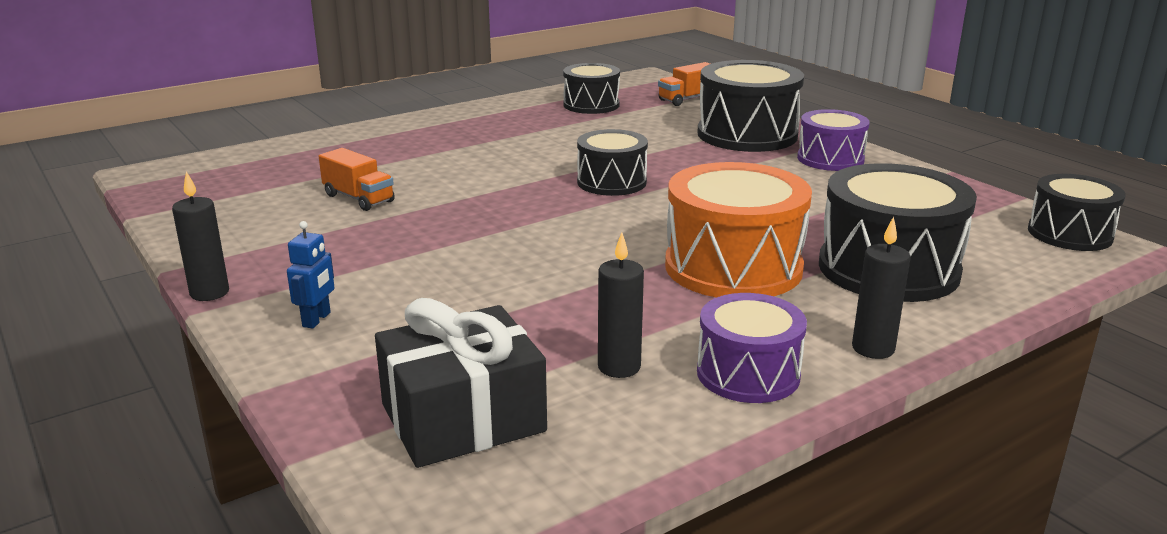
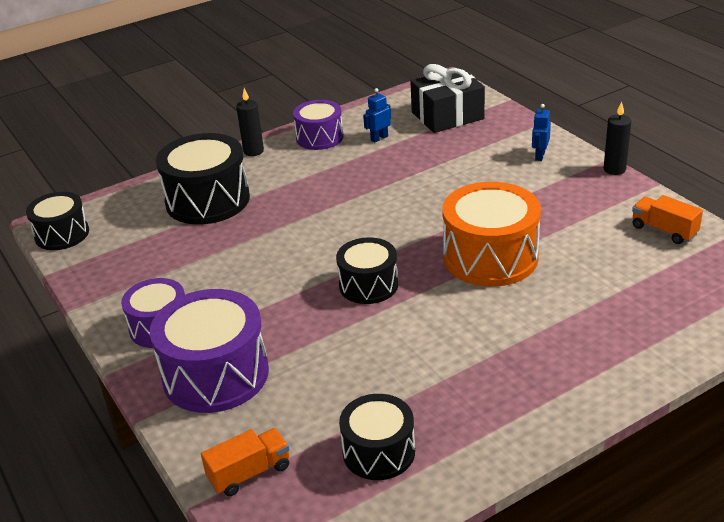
camera: 175 degrees left, 10 degrees up
(358, 198) = (575, 257): orange truck -> orange truck (664, 230)
(619, 367) = (379, 138): black candle -> blue robot
(733, 267) = (301, 198): orange drum -> orange drum (490, 257)
(747, 134) = (215, 374): black drum -> purple drum

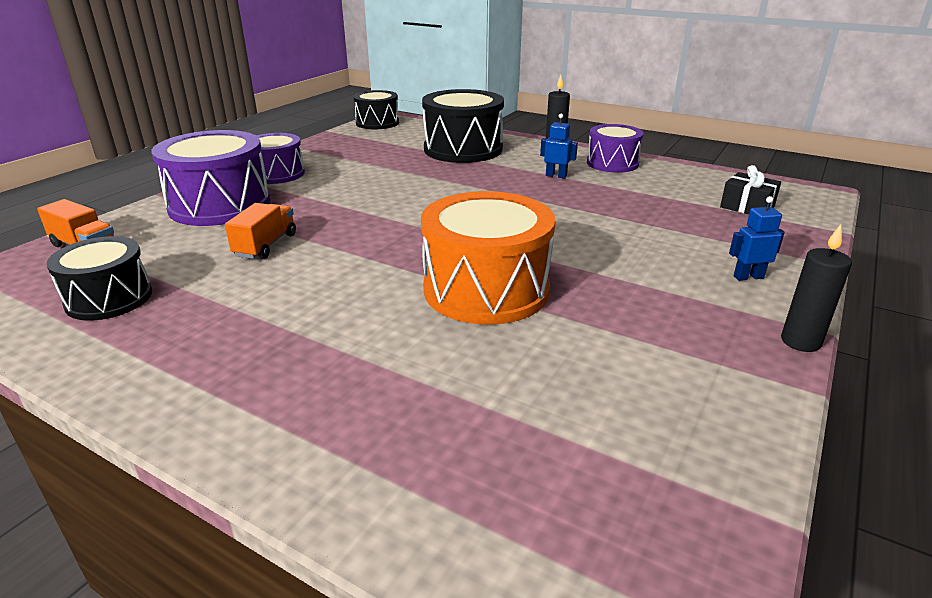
camera: 60 degrees right, 5 degrees down
(368, 285) = (384, 235): black drum -> none
(379, 138) = (649, 186): blue robot -> blue robot (556, 176)
(447, 115) = (747, 207): black gift -> black gift, size x0.57
(664, 230) = (689, 424): orange truck -> orange truck (266, 245)

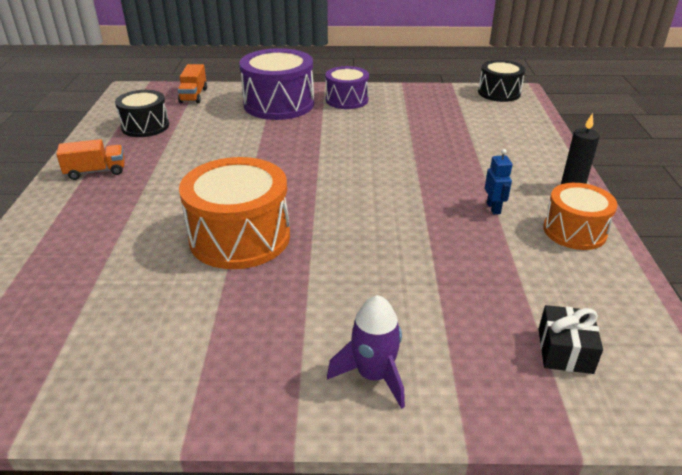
camera: 60 degrees right, 5 degrees up
(266, 245) = (238, 139): orange truck -> orange truck (96, 172)
(463, 149) = (494, 146): black drum -> none
(612, 163) = (574, 231): purple drum -> orange drum
(748, 277) = (373, 375): blue robot -> purple rocket
(800, 342) = (263, 428): black candle -> none

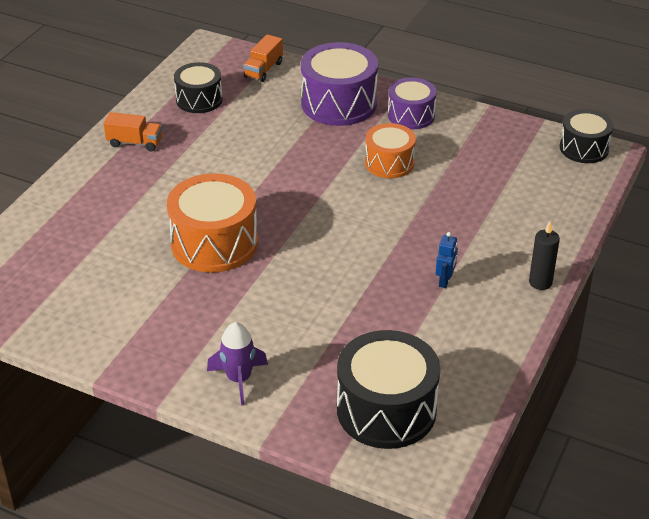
camera: 25 degrees right, 5 degrees up
(565, 350) = (386, 410): black gift -> black drum
(574, 231) = (495, 324): orange drum -> orange drum (389, 163)

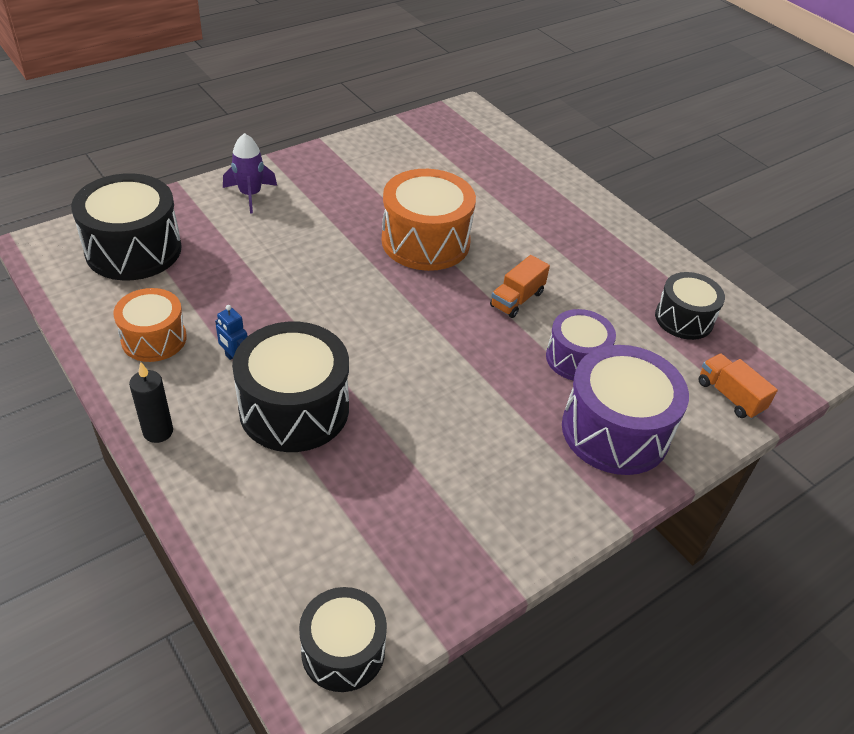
camera: 115 degrees right, 5 degrees up
(135, 143) = (622, 249): orange truck -> orange truck (517, 299)
(389, 163) = (460, 417): orange drum -> orange drum (154, 339)
(411, 115) = (548, 489): purple drum -> purple drum (576, 358)
(457, 233) = (294, 409): none -> black drum

